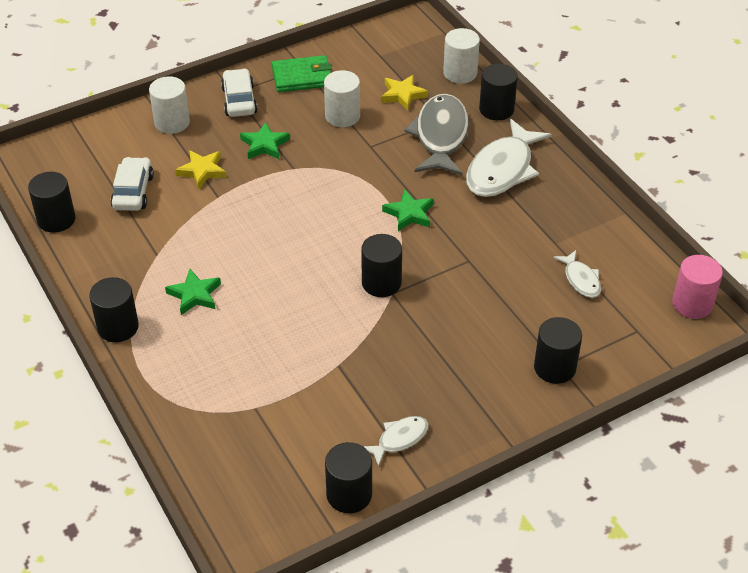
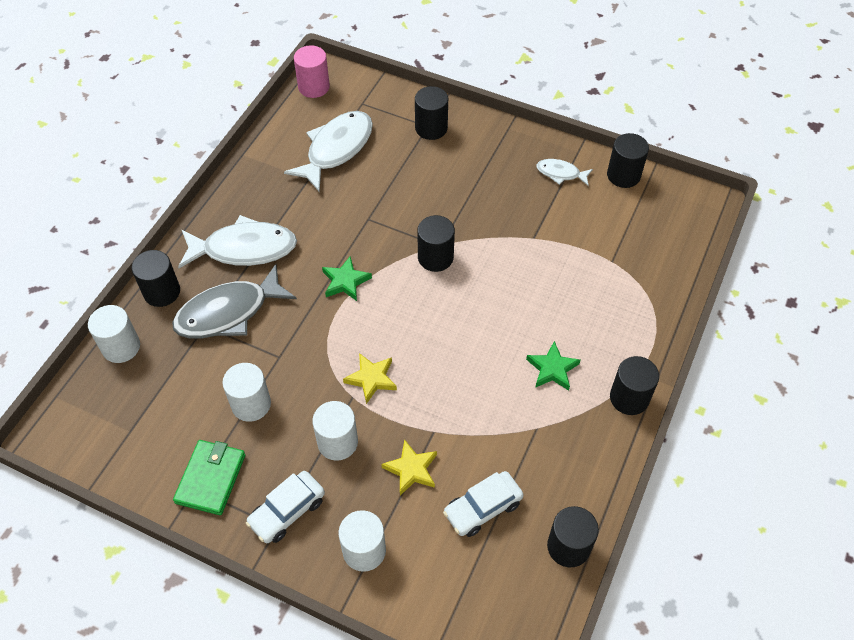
camera: 125 degrees left, 10 degrees up
(264, 145) = (337, 442): green star -> white cylinder
(302, 77) = (211, 478): green wallet -> green wallet turned 60 degrees clockwise
(403, 95) = (185, 374): yellow star -> yellow star (371, 379)
(581, 280) = (336, 149): white fish -> white fish, size x1.98

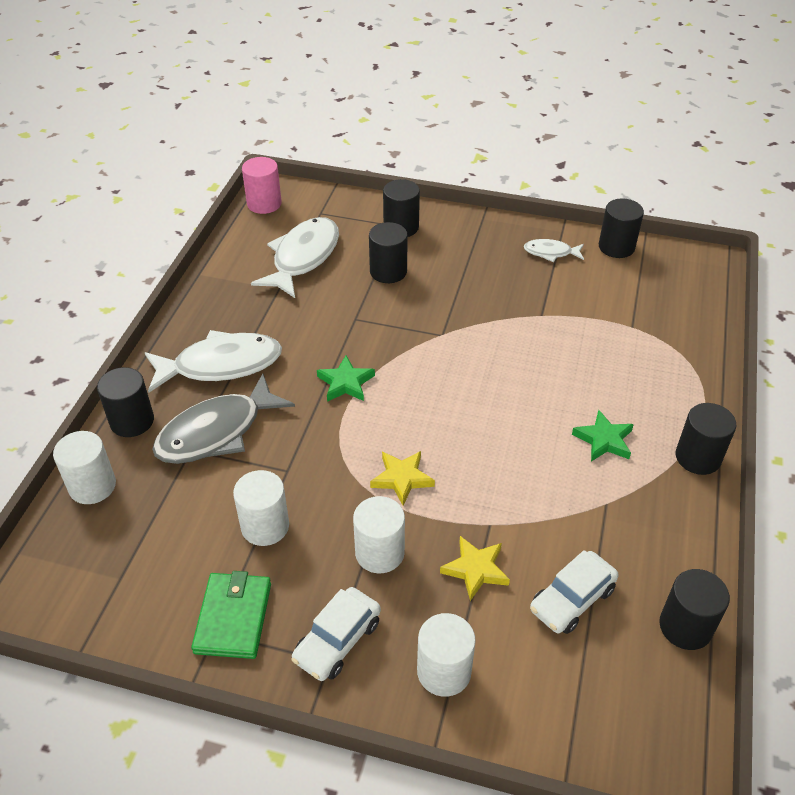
camera: 10 degrees left, 10 degrees down
(435, 257) = (440, 346): black cylinder -> black cylinder (388, 271)

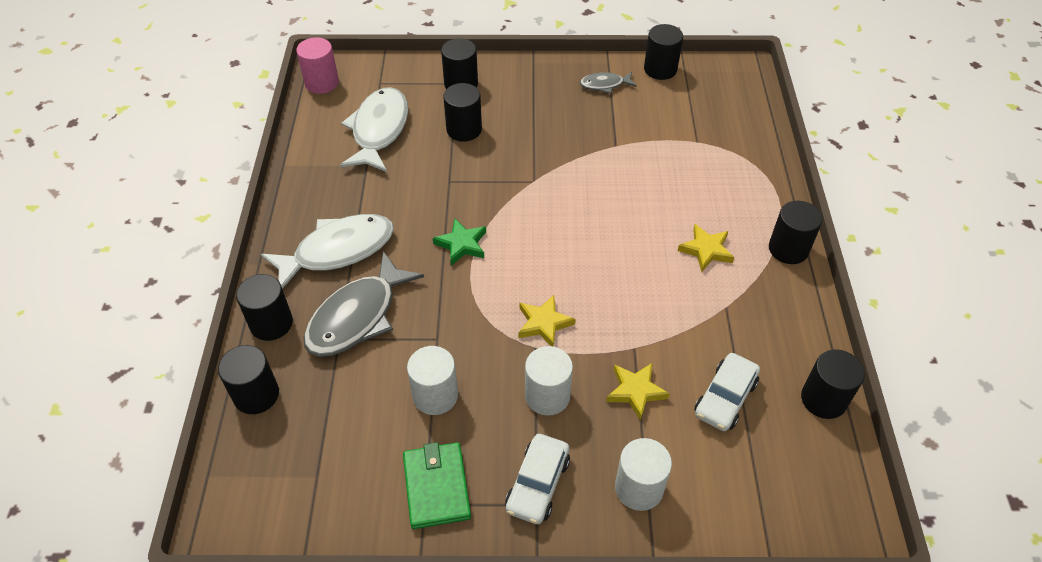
camera: 15 degrees left, 5 degrees up
(92, 486) = (256, 395): white cylinder -> black cylinder
(550, 253) = (604, 85): white fish -> grey fish
(604, 440) = (706, 250): green star -> yellow star

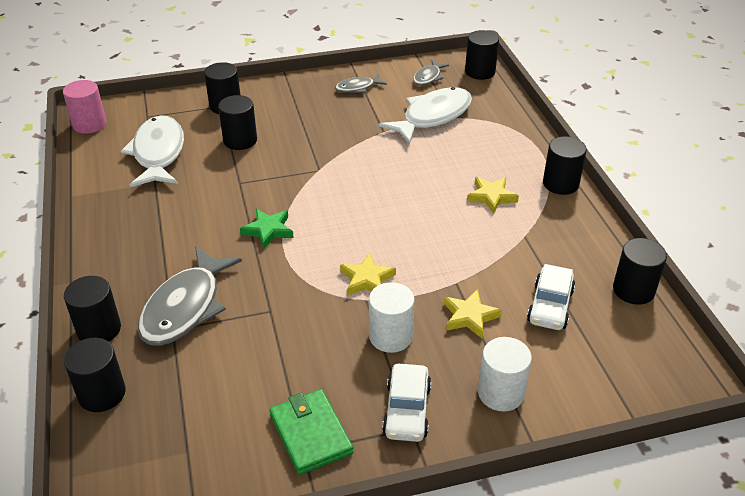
camera: 15 degrees left, 10 degrees down
(338, 251) = (148, 256): white fish -> white fish (433, 116)
(435, 395) = (284, 357): white cylinder -> none
(660, 69) = (402, 69): black cylinder -> black cylinder (480, 72)
(685, 84) = (428, 77): none -> grey fish

